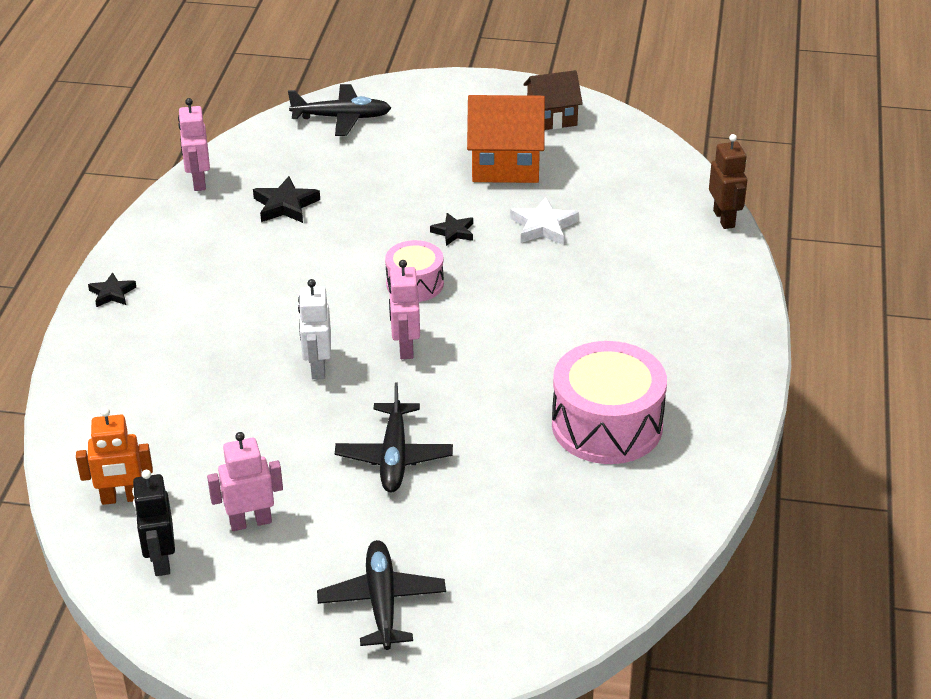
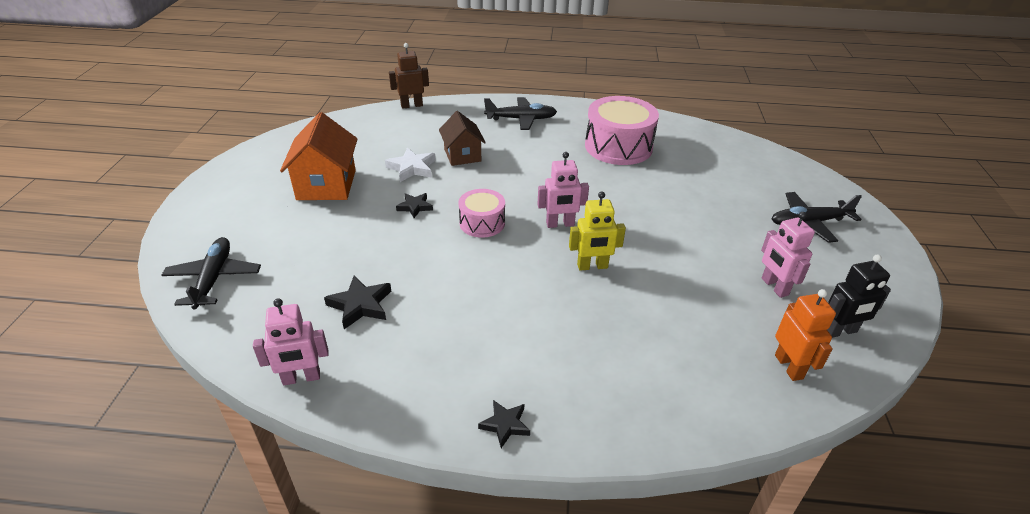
camera: 95 degrees left, 0 degrees up
(318, 367) = (592, 266): white robot -> yellow robot
(394, 456) = (677, 224): black plane -> black plane (521, 119)
(552, 118) = (265, 165): brown house -> brown house (462, 155)

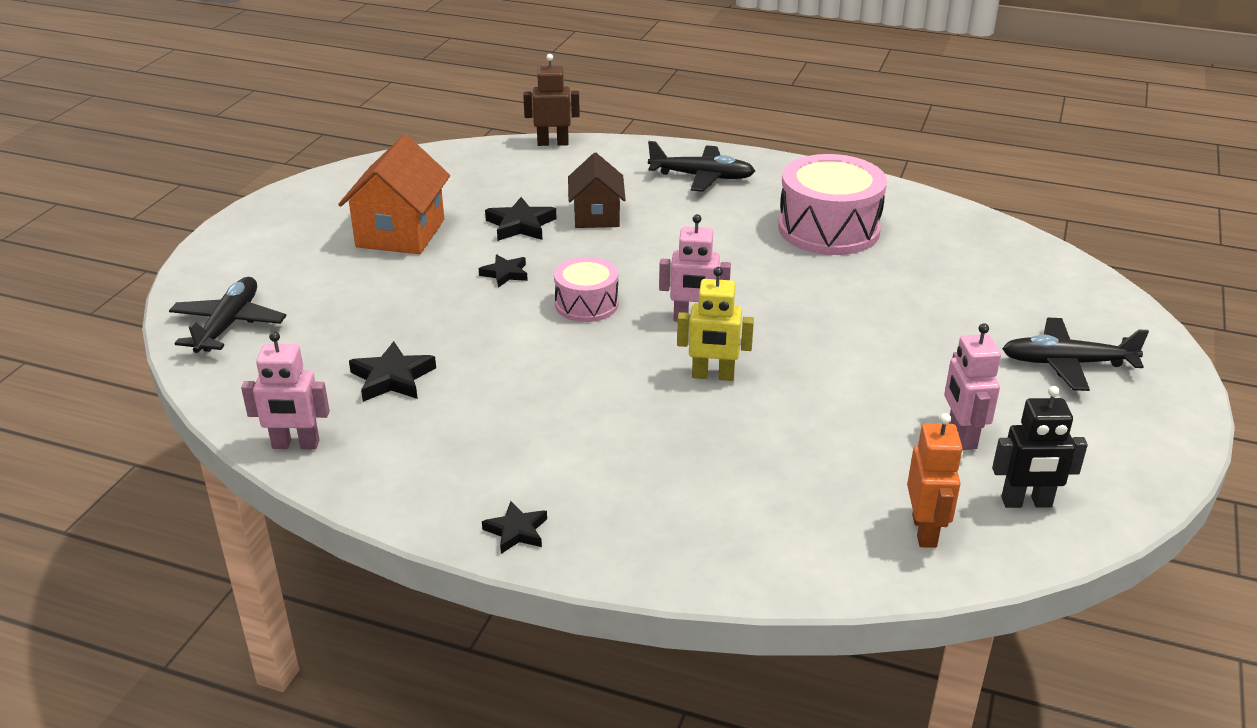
camera: 15 degrees right, 5 degrees down
(412, 168) = (520, 225): white star -> black star

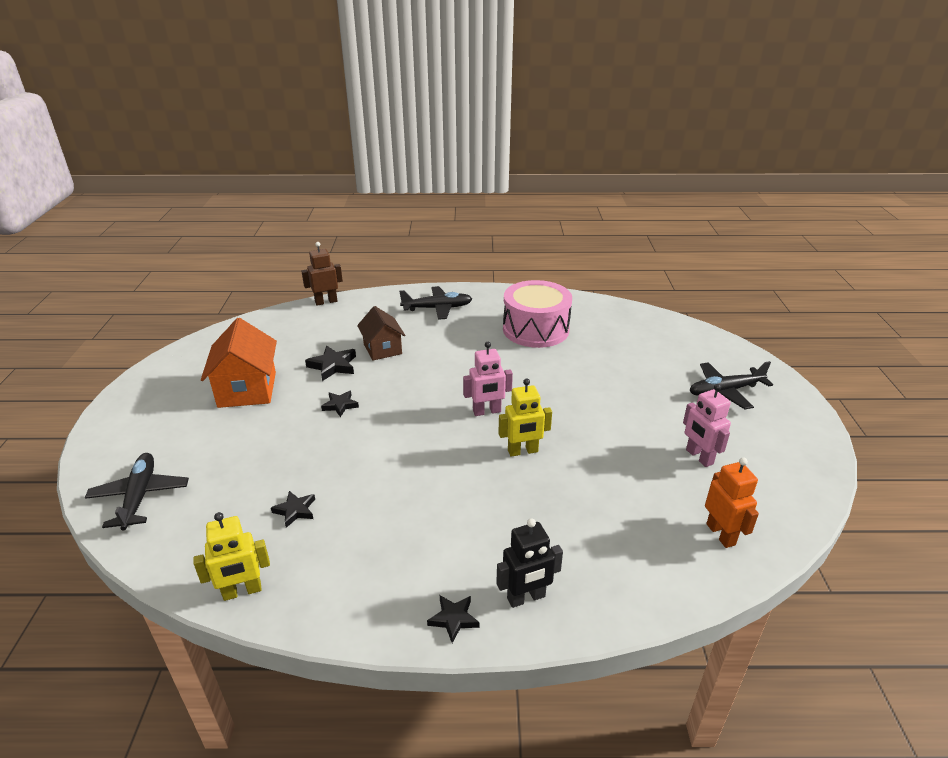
camera: 20 degrees left, 0 degrees up
(295, 445) = (242, 591): pink robot -> yellow robot
(392, 378) = (295, 510): black star -> black star, size x0.66
(586, 304) = (409, 416): pink drum -> none
(1026, 503) = (765, 495): black robot -> black robot (526, 598)

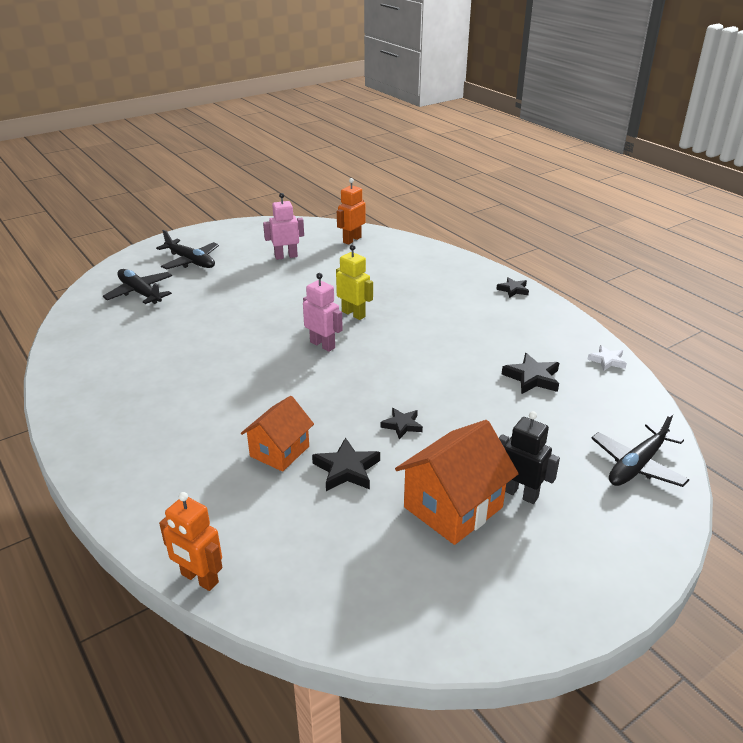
camera: 125 degrees left, 0 degrees up
(242, 591) = (607, 361): yellow robot -> white star
(295, 510) = (532, 378): black star -> black star, size x1.52
(326, 302) = (199, 578): brown robot -> orange robot
(382, 349) = (279, 451): brown house -> orange house
(437, 308) = (147, 456): black plane -> black plane (140, 293)
(526, 598) = (470, 276): black robot -> black robot (520, 493)
(535, 329) = (151, 368): pink drum -> none
(699, 457) = (286, 256): pink robot -> pink robot turned 135 degrees counterclockwise

